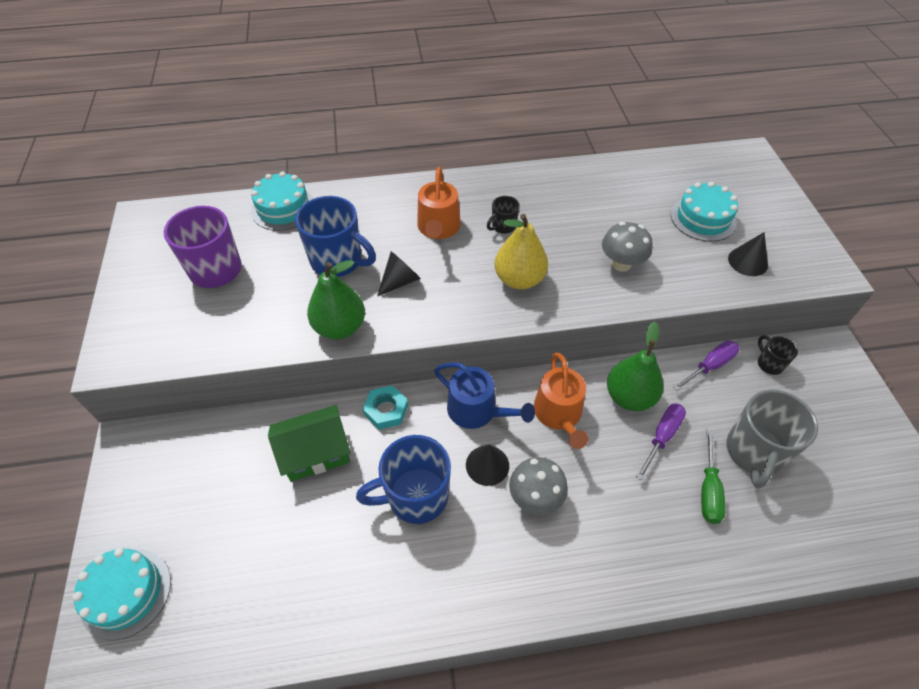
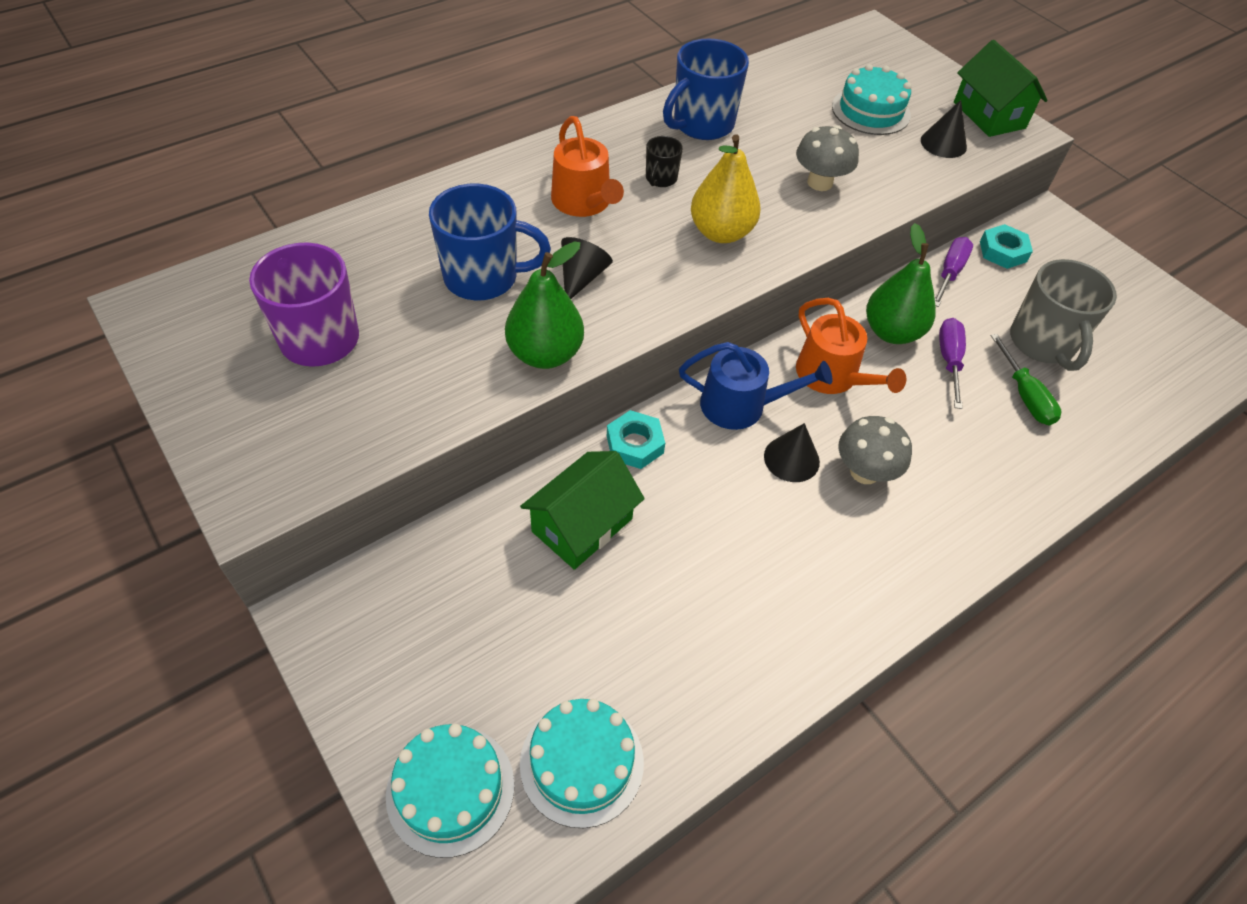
camera: 30 degrees left, 0 degrees up
(283, 208) = (357, 235): turquoise cake -> turquoise cake (582, 762)
(416, 496) = (735, 524): blue mug -> blue mug (702, 125)
(769, 364) = (1003, 251): black mug -> turquoise nut
(806, 249) = (989, 115): none -> green house

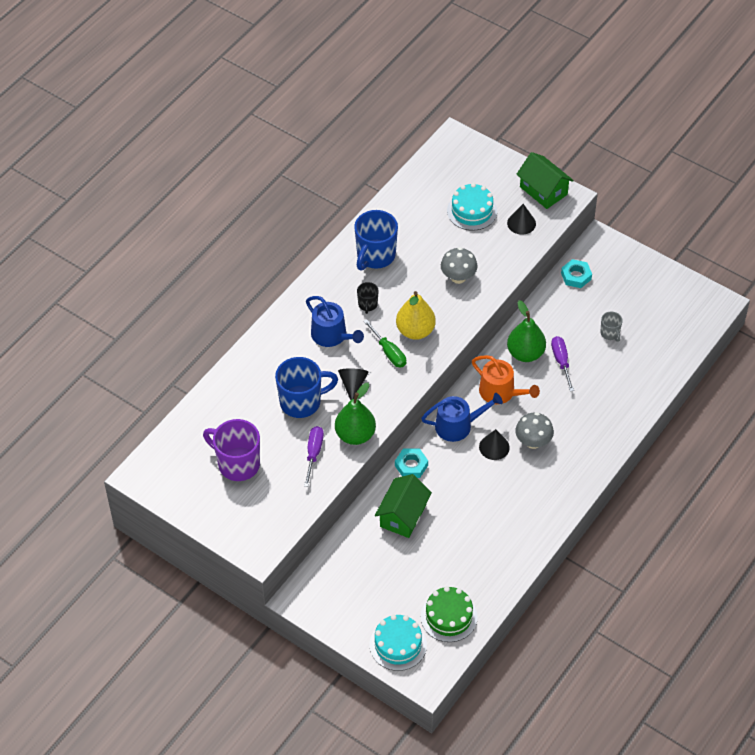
camera: 15 degrees left, 0 degrees up
(582, 762) = (449, 616): turquoise cake -> green cake
(584, 202) = (332, 335): orange watering can -> blue watering can
(950, 272) = (548, 301): purple screwdriver -> purple screwdriver (314, 453)
(1025, 396) = (606, 370): green screwdriver -> green screwdriver (389, 352)
(1042, 343) = (610, 333): grey mug -> grey mug, size x0.49

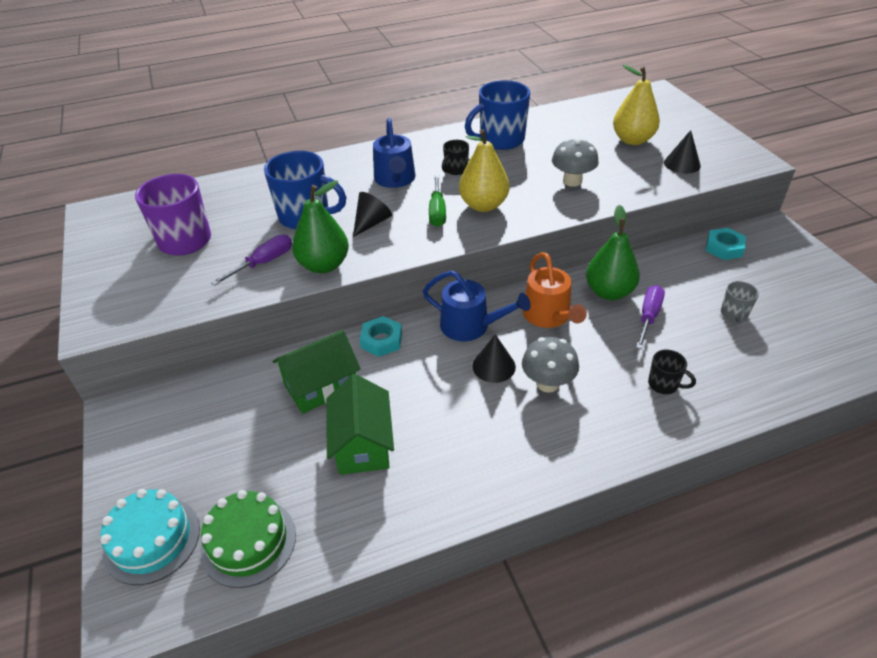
camera: 35 degrees right, 10 degrees down
(472, 211) = (632, 140): turquoise cake -> yellow pear
(543, 190) = (728, 148): green house -> green house (363, 444)
(597, 408) = (664, 384): none -> black mug

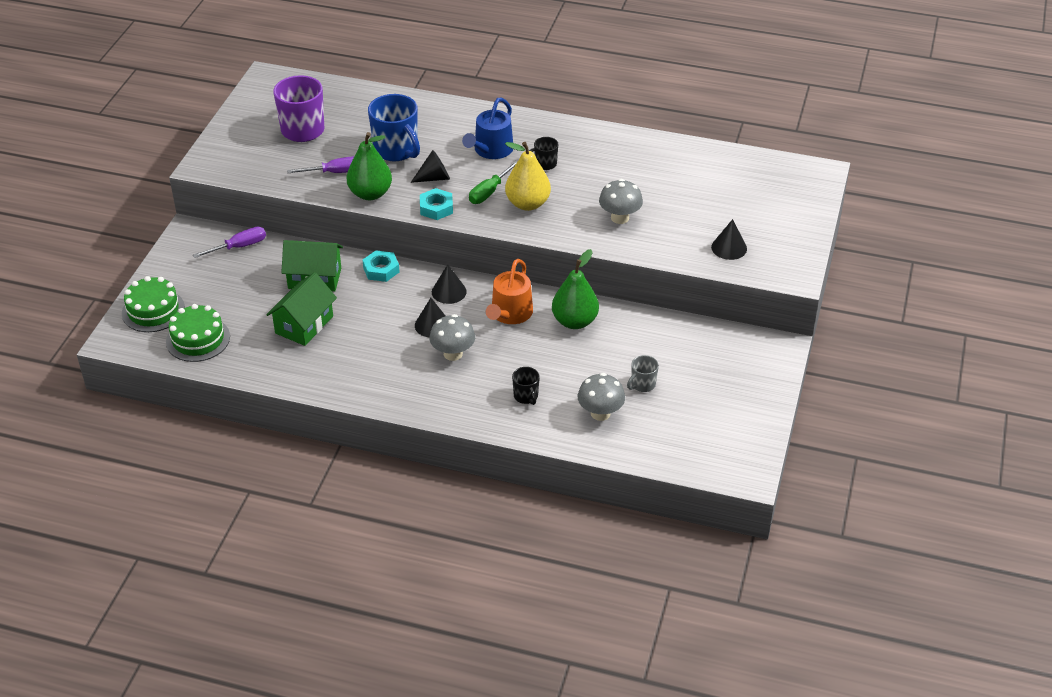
camera: 35 degrees right, 0 degrees up
(152, 540) = (153, 310): turquoise cake -> green cake
(470, 326) = (449, 291): blue watering can -> black cone
(500, 140) = (614, 154): blue mug -> none
(632, 140) = (722, 207): yellow pear -> none
(648, 316) = (579, 352): purple screwdriver -> purple screwdriver (240, 246)
(724, 248) = (712, 338): turquoise nut -> turquoise nut (436, 208)
(741, 360) = (600, 413): none -> grey mushroom

